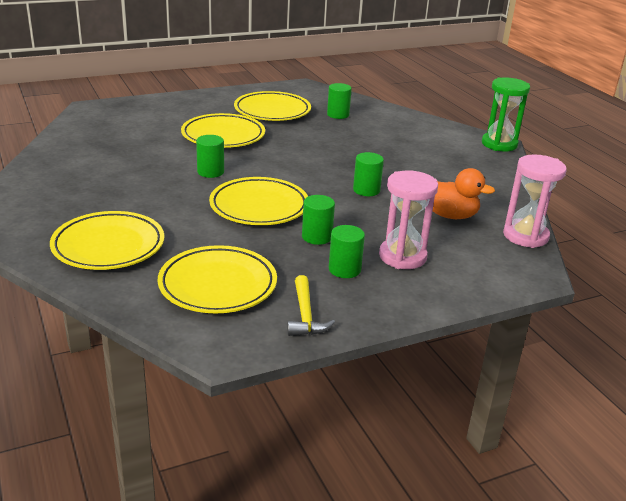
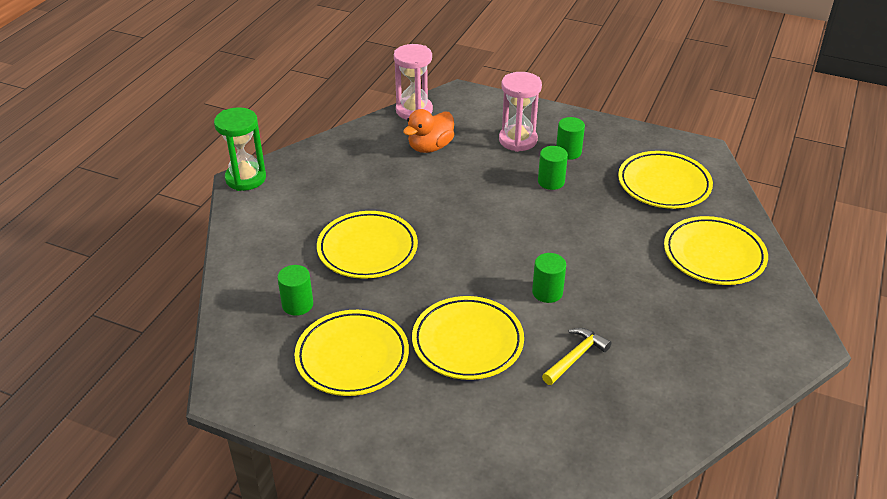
camera: 130 degrees left, 10 degrees up
(259, 206) = (556, 229): yellow plate -> yellow plate (367, 249)
(305, 315) = (632, 141): yellow hammer -> yellow hammer (575, 357)
(366, 190) = (448, 198): green cylinder -> none
(450, 215) = (430, 147): orange duck -> orange duck turned 120 degrees counterclockwise

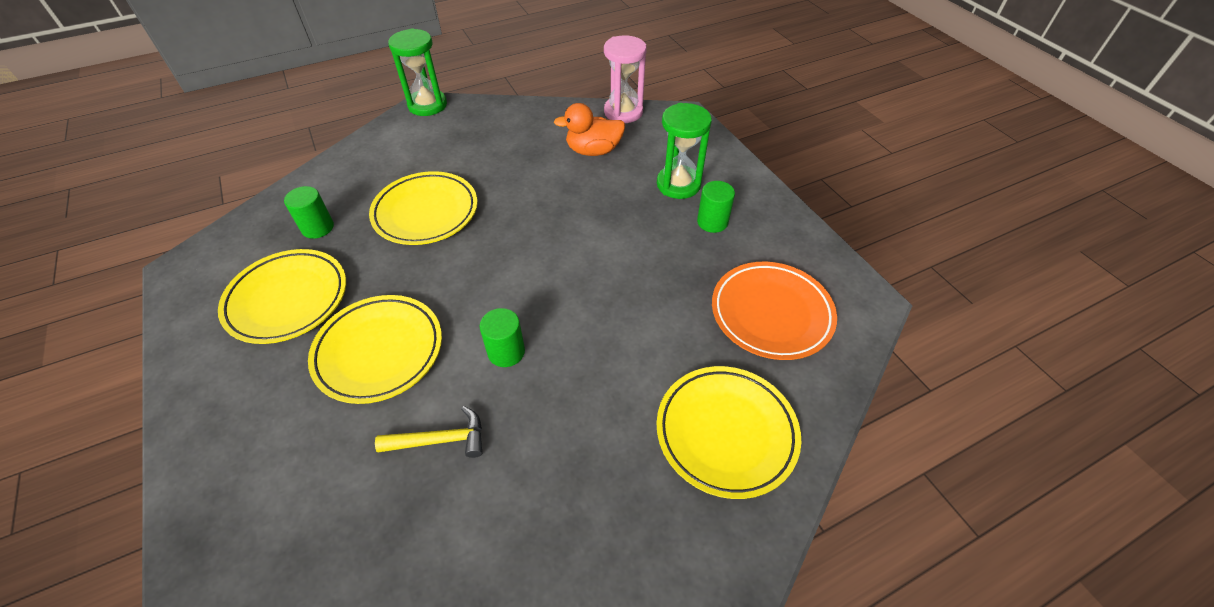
camera: 40 degrees right, 10 degrees up
(518, 140) = (678, 184): pink hourglass -> green hourglass
(551, 182) = (656, 242): green cylinder -> none
(664, 184) = (771, 313): yellow plate -> orange plate

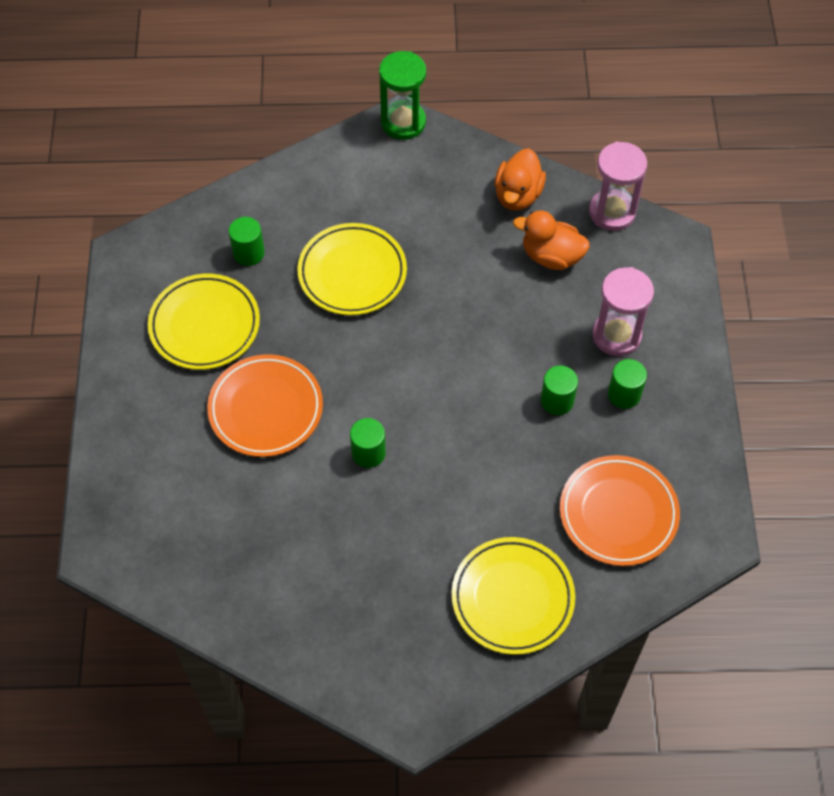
camera: 25 degrees right, 10 degrees up
(379, 351) = (266, 409): yellow plate -> orange plate
(440, 440) = (288, 507): yellow hammer -> none
(544, 122) = (517, 195): none -> orange duck
(660, 245) = (557, 401): none -> green cylinder
(678, 184) = (616, 335): green hourglass -> pink hourglass

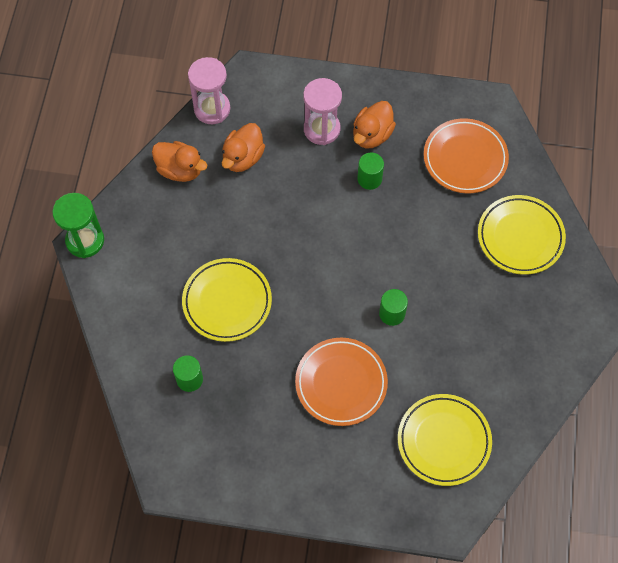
camera: 80 degrees left, 5 degrees up
(205, 325) = (254, 422): yellow plate -> yellow plate (444, 441)
(624, 394) = (372, 135): green cylinder -> orange duck

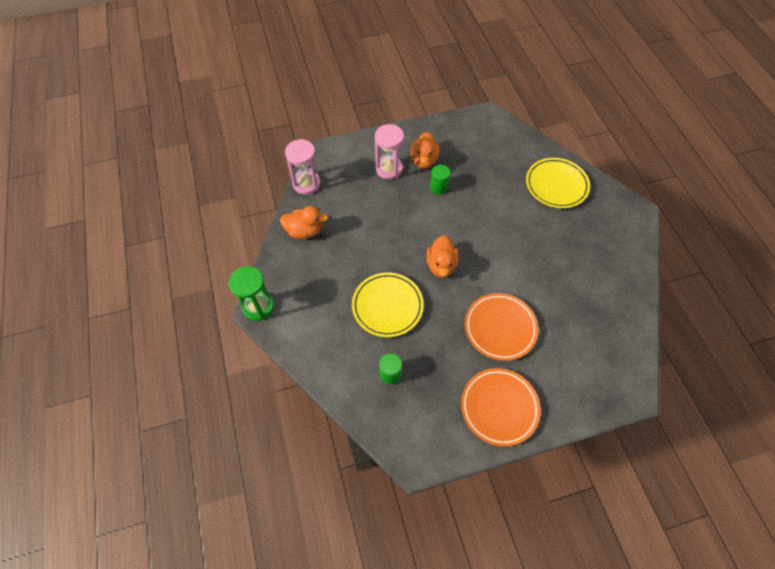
camera: 25 degrees left, 5 degrees down
(243, 158) = (345, 206): orange duck -> orange duck (441, 265)
(392, 314) = (505, 266): green cylinder -> none
(444, 441) = (593, 336): yellow plate -> none
(465, 158) = (492, 152): orange plate -> orange plate (499, 407)

